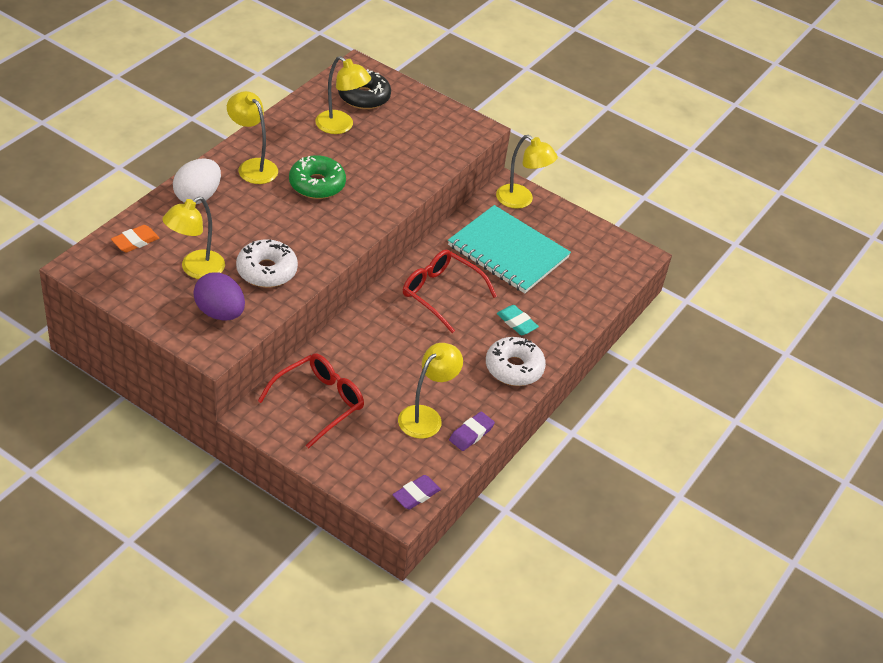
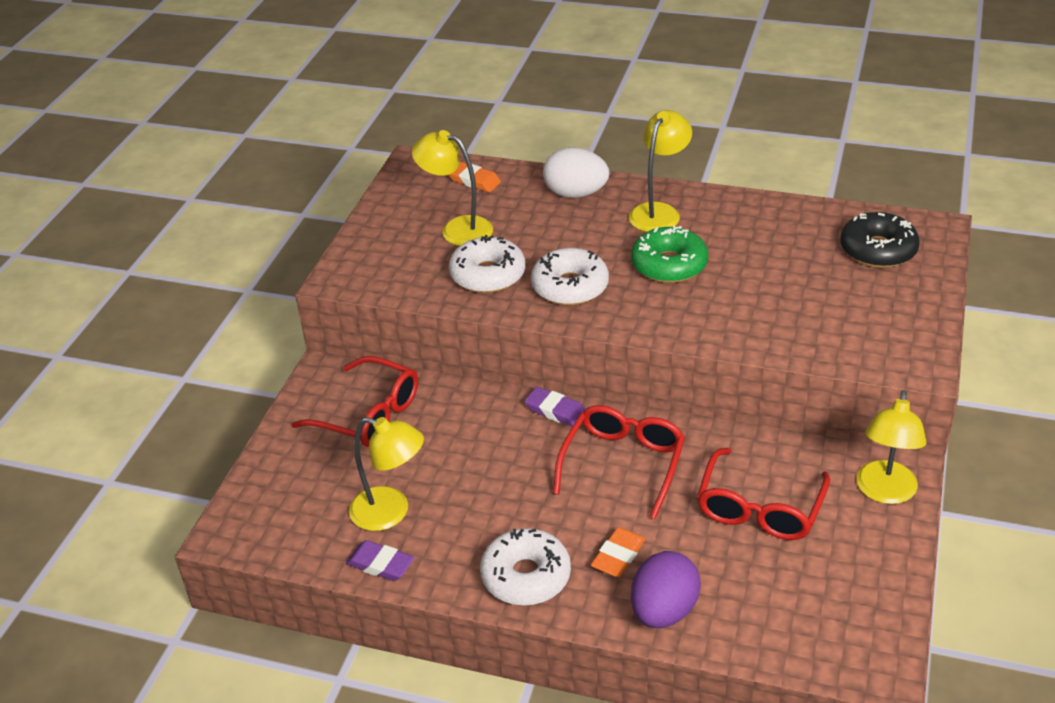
camera: 80 degrees right, 5 degrees down
(220, 313) = (399, 265): purple egg -> purple egg (663, 611)
(309, 236) = (570, 287): none -> white donut
(340, 126) = (798, 250): yellow lamp -> none
(416, 494) = (256, 540): purple eraser -> purple eraser (556, 411)
(508, 251) = (760, 508): turquoise notebook -> red glasses
(516, 323) = (618, 556): turquoise eraser -> orange eraser

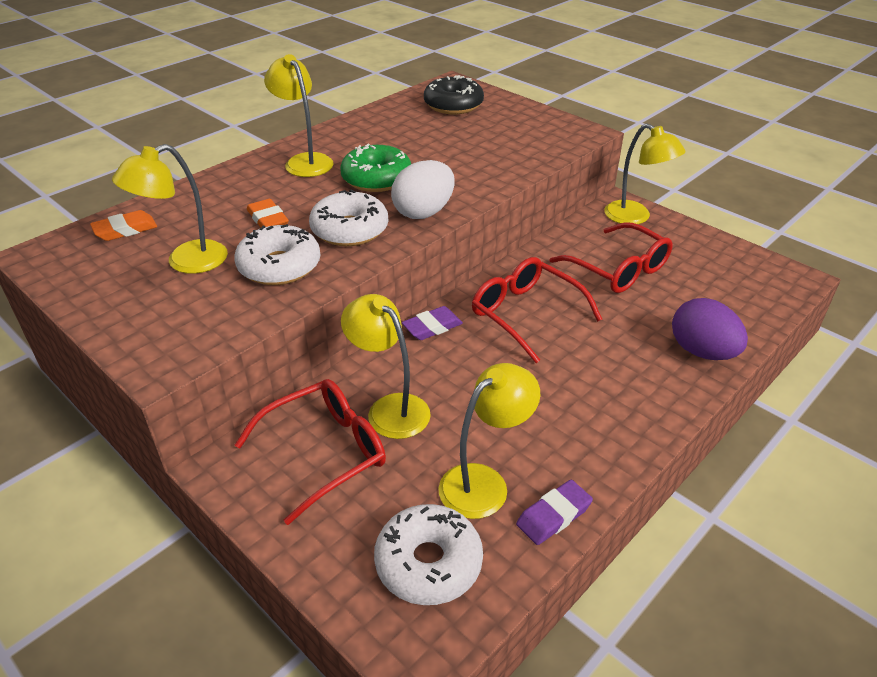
camera: 65 degrees left, 0 degrees up
(436, 428) = (390, 408): none -> yellow lamp
(526, 576) = (625, 415): white donut -> white donut (428, 563)
(576, 194) = (226, 187): white egg -> white egg (424, 212)
(618, 556) = (629, 354): orange eraser -> orange eraser (268, 219)

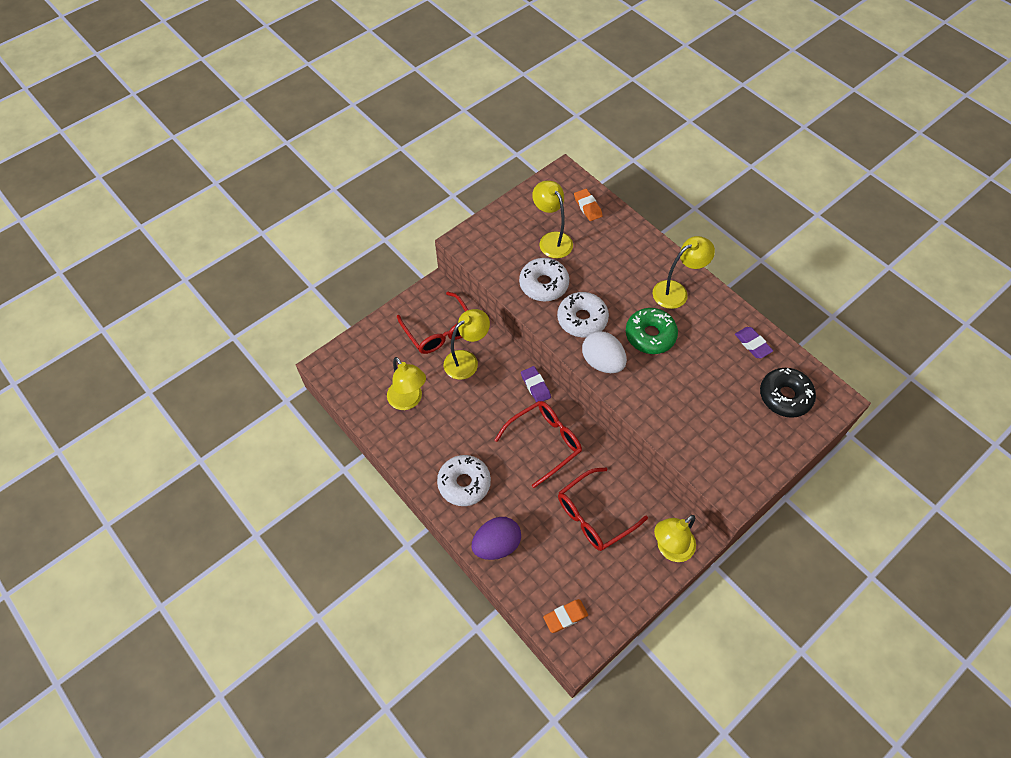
camera: 95 degrees right, 20 degrees up
(268, 219) = (596, 275): orange eraser -> orange eraser (565, 616)
(428, 563) = (367, 372): white donut -> white donut (464, 483)
(554, 515) = (383, 429): purple eraser -> purple eraser (752, 344)

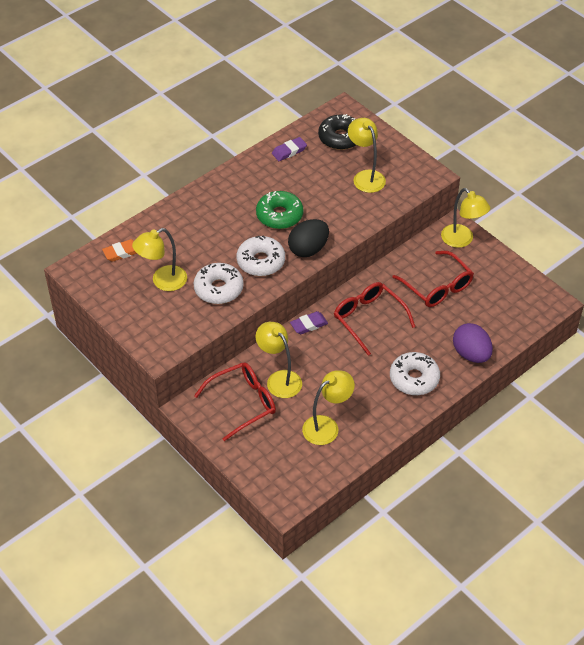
camera: 90 degrees left, 10 degrees down
(565, 616) = (527, 308): orange eraser -> none
(602, 362) = (308, 249): white egg -> black egg
(676, 291) = (231, 194): yellow lamp -> yellow lamp (365, 177)

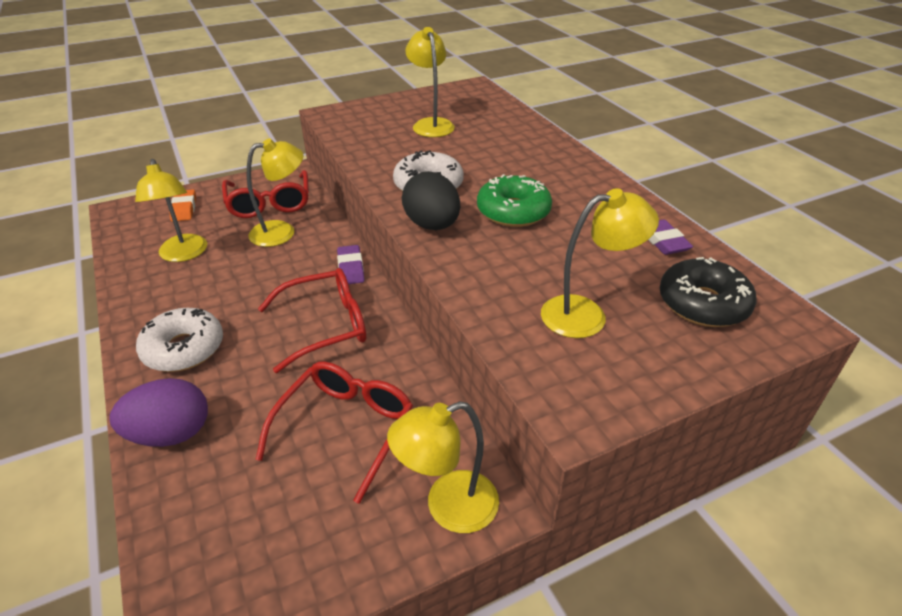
camera: 105 degrees right, 10 degrees down
(122, 252) = (488, 108): orange eraser -> orange eraser (184, 209)
(218, 289) = (398, 153): white donut -> none
(437, 287) = (345, 428): red glasses -> red glasses turned 135 degrees clockwise

